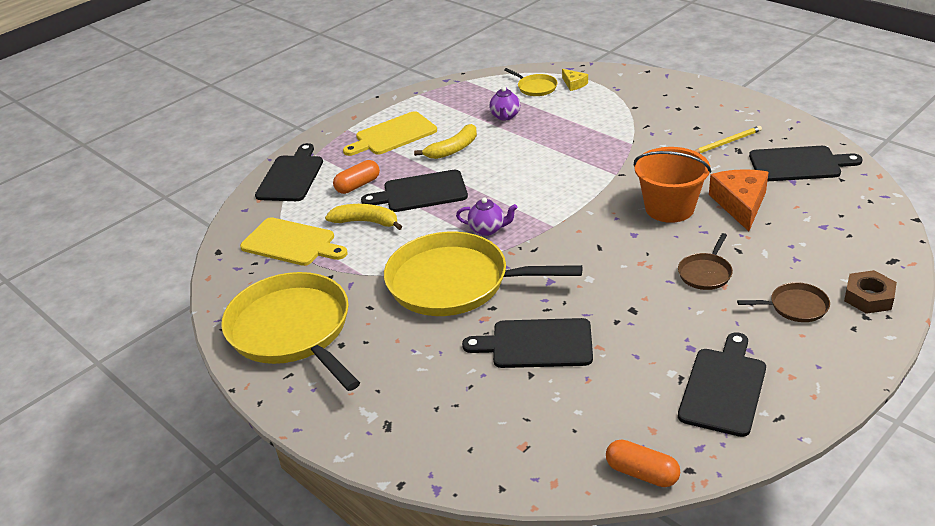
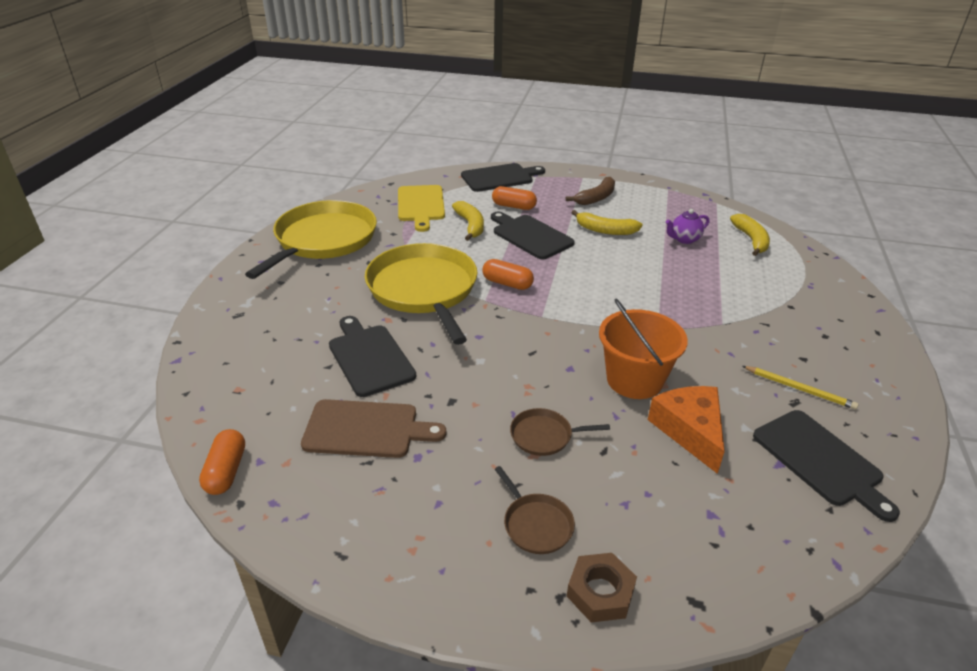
camera: 55 degrees right, 0 degrees up
(393, 135) = (596, 198): yellow cutting board -> brown banana
(487, 229) = (507, 283): purple teapot -> orange capsule
(535, 87) = (751, 240): yellow pan -> yellow banana
(574, 84) = (785, 258): yellow cheese -> none
(638, 369) = (366, 429): none -> brown cutting board
(724, 388) = (368, 498): black cutting board -> none
(740, 204) = (690, 431): orange cheese -> orange cheese turned 75 degrees counterclockwise

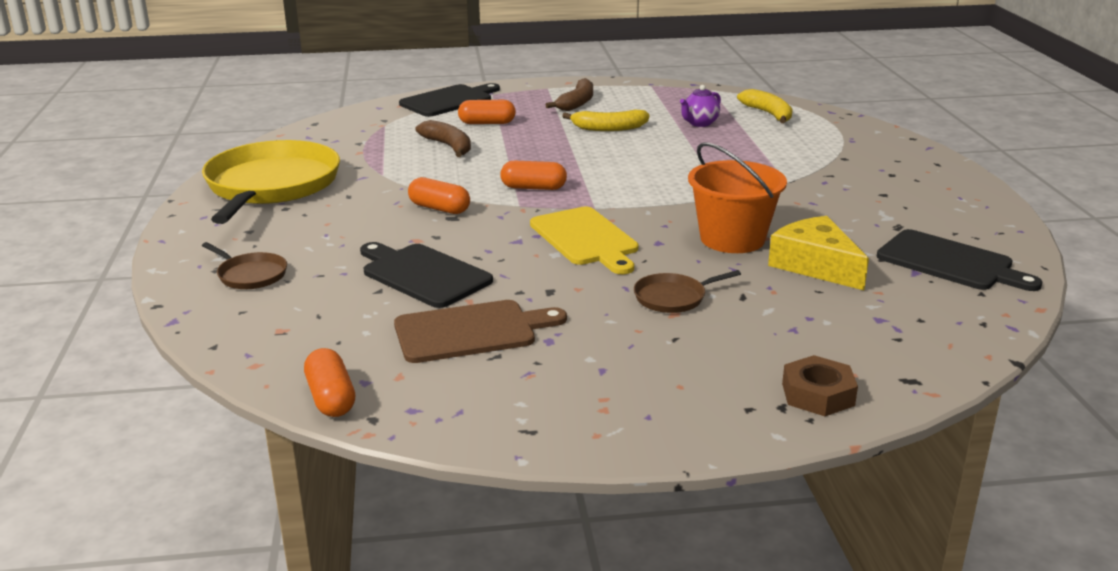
camera: 20 degrees left, 10 degrees down
(420, 205) = (371, 138): yellow cutting board -> yellow cutting board (585, 239)
(424, 290) = (439, 208): yellow pan -> orange capsule
(470, 225) = (448, 146): yellow banana -> brown banana
(530, 236) = (527, 145): black cutting board -> none
(536, 524) = (717, 362): brown pan -> brown pan (250, 275)
(690, 431) = (815, 265): orange cheese -> yellow cheese
(799, 389) = (896, 216): yellow pencil -> none

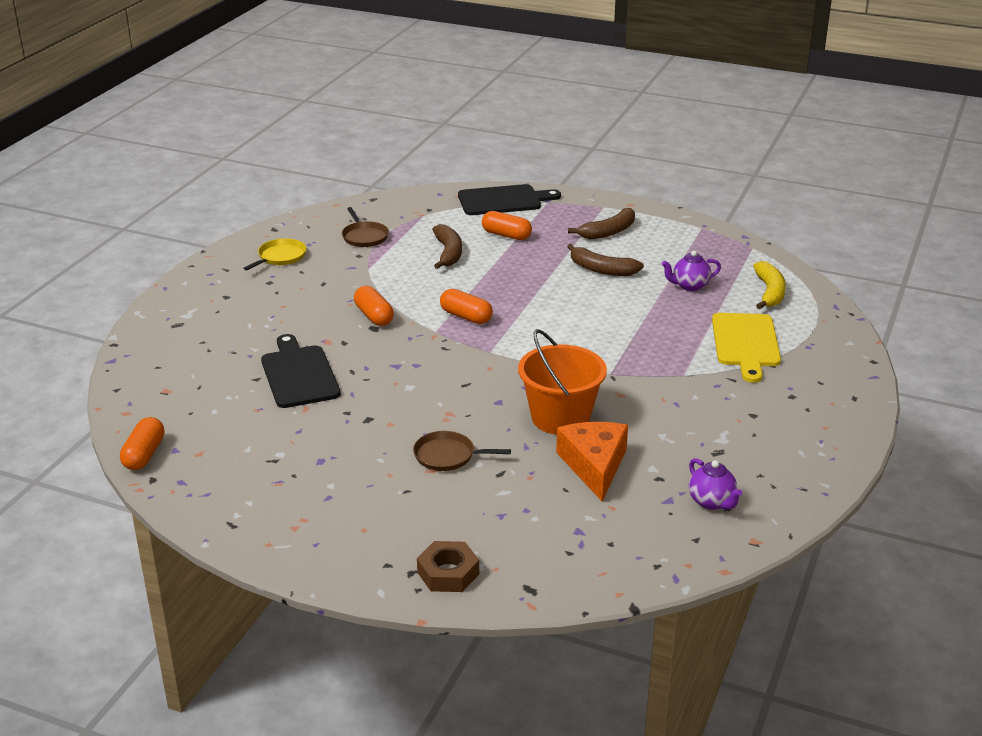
camera: 30 degrees right, 5 degrees up
(250, 275) = (190, 337): brown pan -> brown pan (364, 236)
(271, 186) = (280, 257): yellow pan -> yellow pan, size x0.43
(471, 331) = (279, 434): brown cutting board -> none
(585, 239) = (447, 380): yellow cutting board -> yellow cutting board (745, 343)
(609, 128) = (601, 269): yellow banana -> brown banana
(815, 265) = (594, 465): yellow cheese -> orange cheese
(950, 262) = (712, 502): black cutting board -> purple teapot

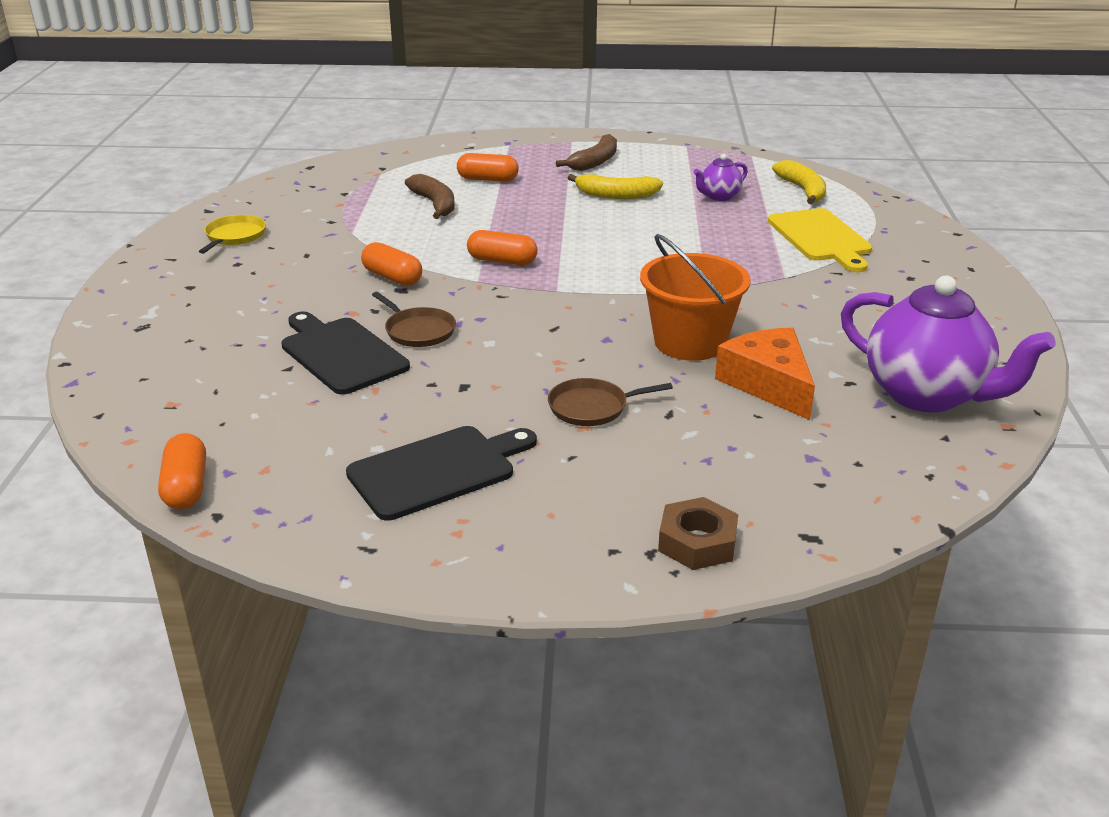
camera: 20 degrees left, 0 degrees up
(364, 236) = (325, 202): brown pan -> brown pan (418, 331)
(503, 200) = (460, 149): black cutting board -> black cutting board (438, 471)
(601, 269) = (616, 195): brown banana -> yellow banana
(712, 502) = (926, 395): purple teapot -> purple teapot, size x2.13

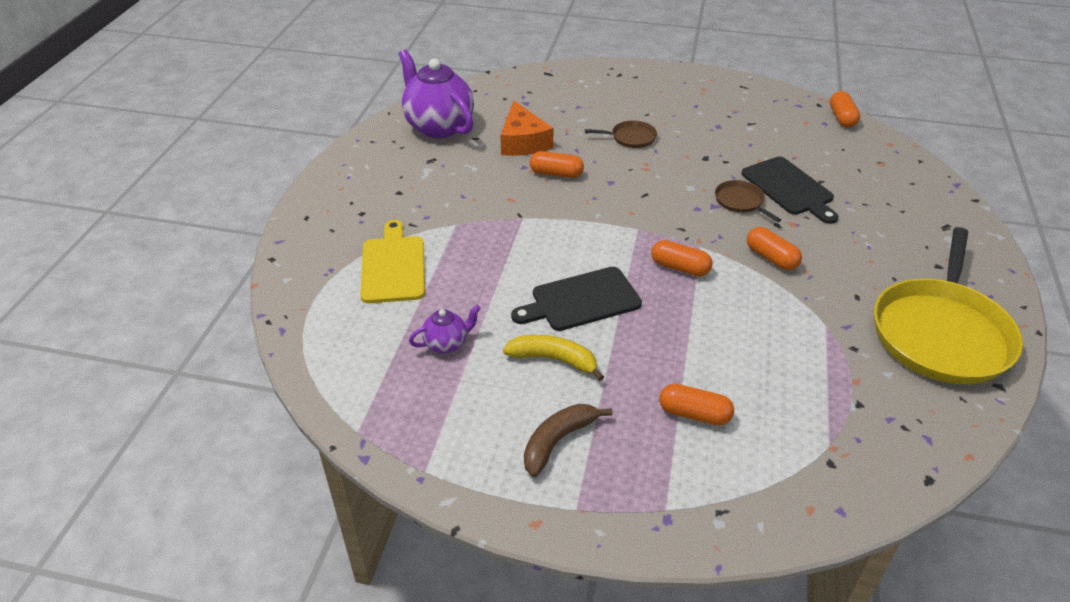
camera: 170 degrees left, 10 degrees up
(234, 236) = (941, 333): yellow pan -> yellow pan, size x2.35
(435, 204) = (751, 366): brown banana -> none
(438, 471) = (715, 114): black cutting board -> black cutting board (581, 300)
(690, 342) = (556, 174): orange bucket -> orange capsule
(697, 542) = (598, 76): brown nut -> none
(802, 190) = (353, 344): yellow banana -> none

